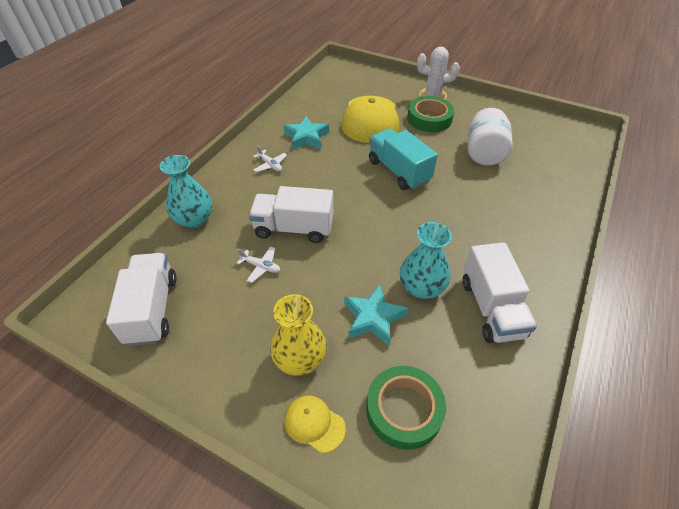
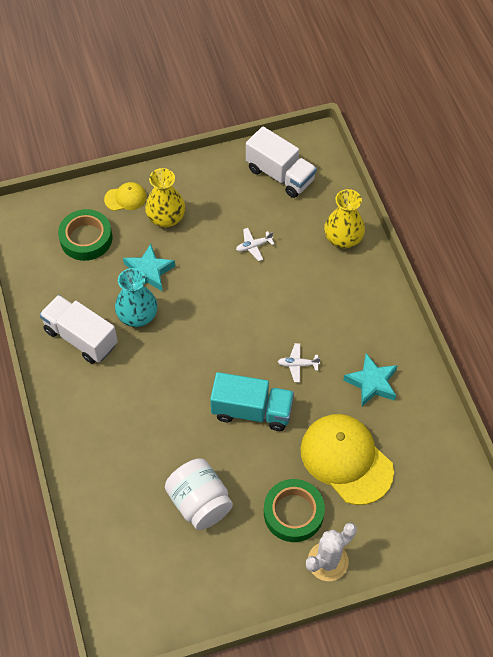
camera: 135 degrees right, 10 degrees up
(194, 219) = (343, 239): turquoise vase -> yellow vase
(270, 165) = (359, 327): white plane -> white plane (297, 364)
(294, 228) = (268, 289): white truck -> none

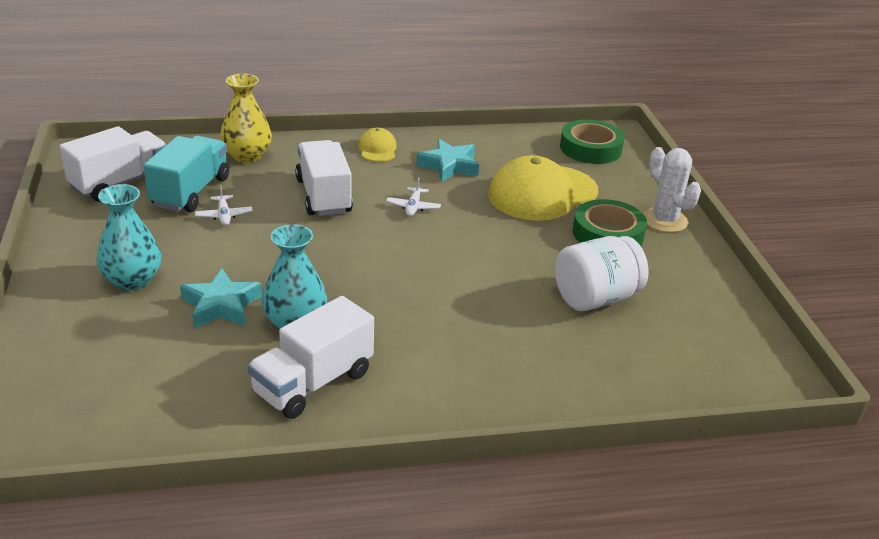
camera: 85 degrees left, 25 degrees down
(86, 238) = (122, 363): green tape -> green tape (590, 148)
(125, 198) = (67, 315): yellow cap -> yellow cap (377, 149)
(166, 218) = (132, 280): yellow vase -> turquoise vase
(252, 411) = (471, 245): turquoise truck -> turquoise truck (191, 192)
(297, 301) = (323, 196): none -> white truck

